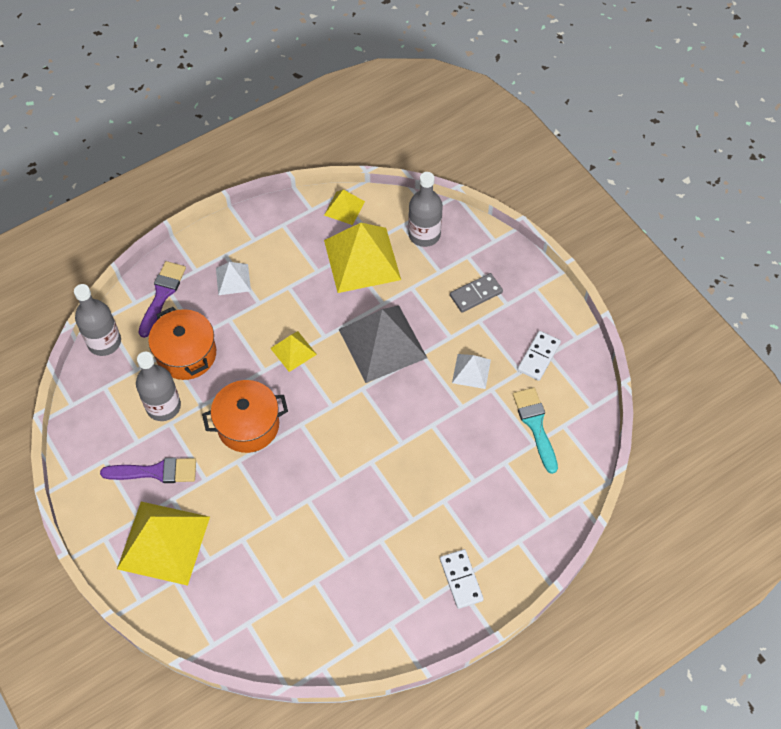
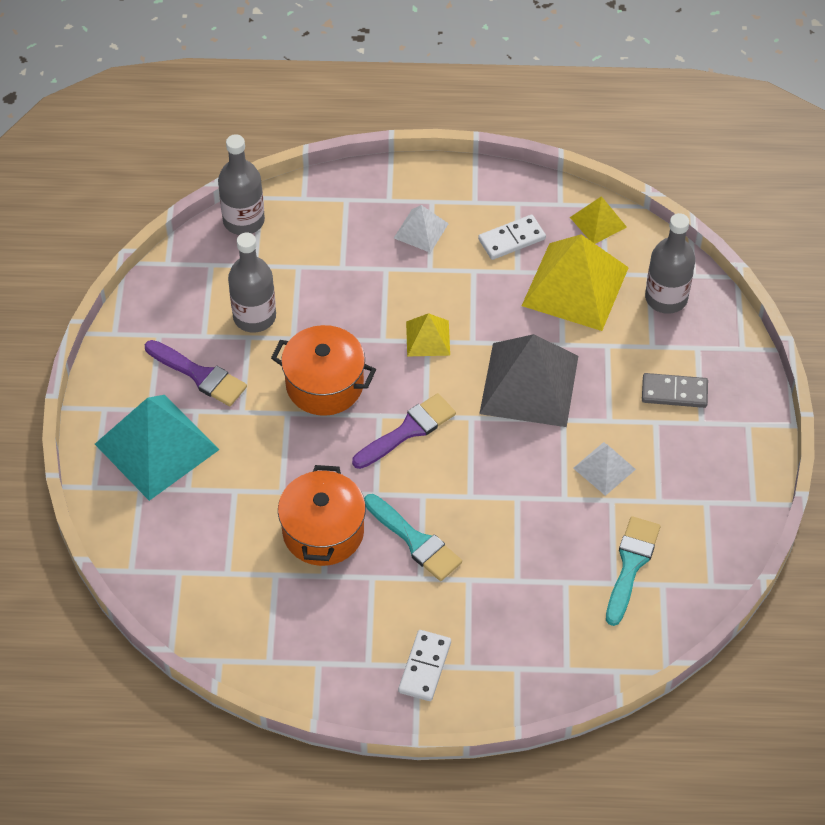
camera: 35 degrees right, 5 degrees down
(162, 295) = (336, 206): purple brush -> purple brush (408, 430)
(164, 542) = (157, 447): yellow pyramid -> turquoise pyramid
(186, 354) = (316, 279): orange pot -> orange pot (323, 531)
(390, 496) = (415, 541): none -> turquoise brush
(538, 357) = (692, 497): white domino -> white domino (511, 239)

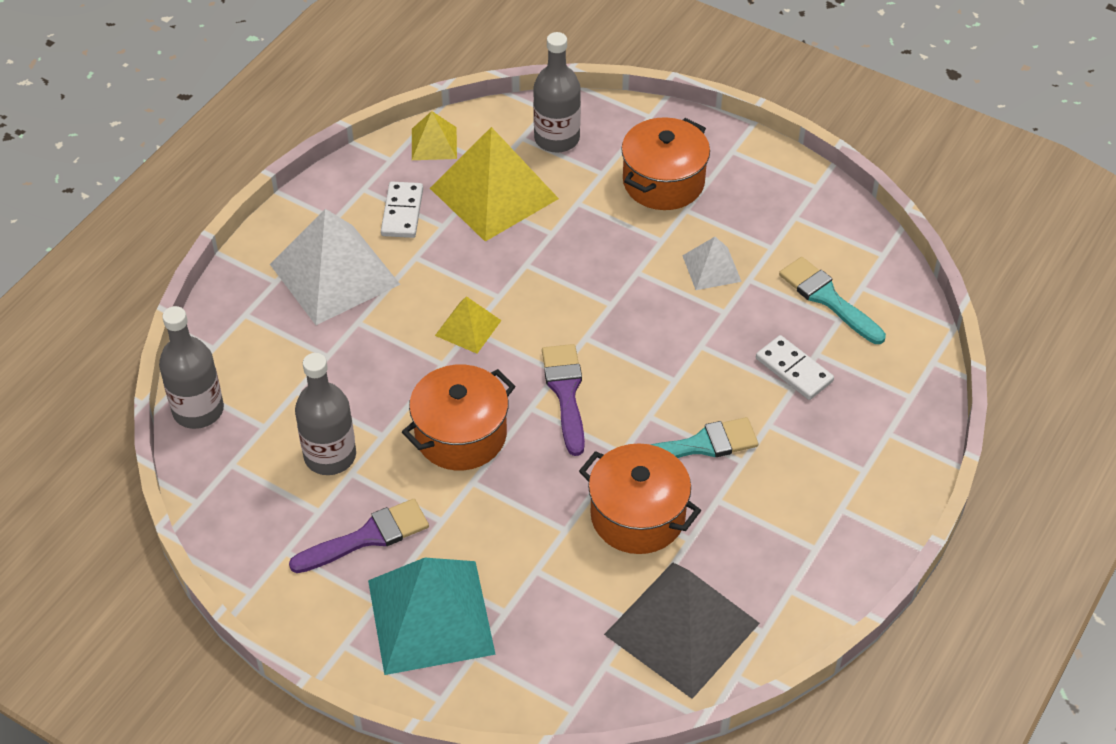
camera: 60 degrees left, 5 degrees down
(421, 230) = (334, 274): white pyramid -> white pyramid, size x2.01
(424, 667) = (845, 504): white domino -> white domino (794, 370)
(529, 384) = (579, 277): grey pyramid -> grey pyramid (681, 628)
(674, 392) = (663, 182): grey domino -> orange pot

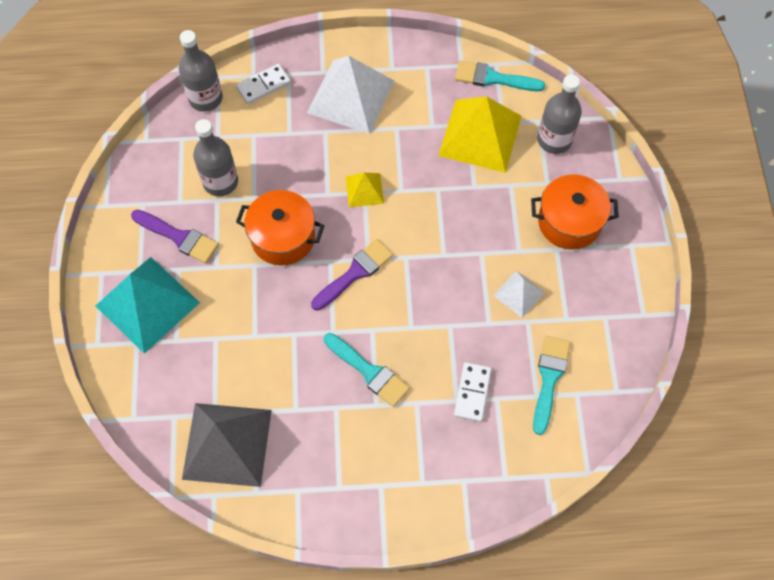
camera: 55 degrees right, 15 degrees up
(402, 212) = (425, 98): white domino -> white domino (263, 85)
(434, 143) = (493, 78): yellow pyramid -> turquoise brush
(637, 516) = (292, 369): orange pot -> none

